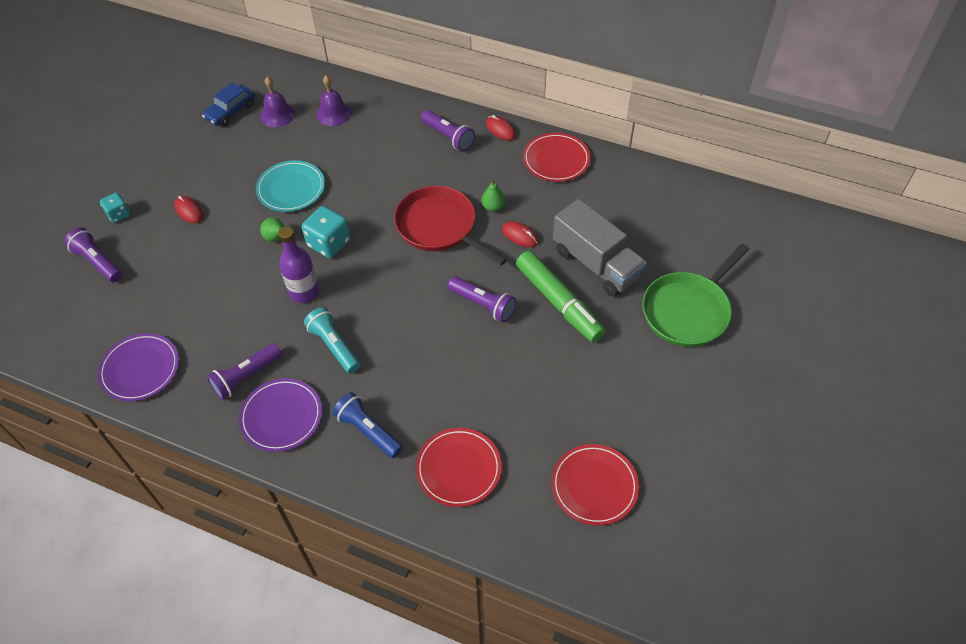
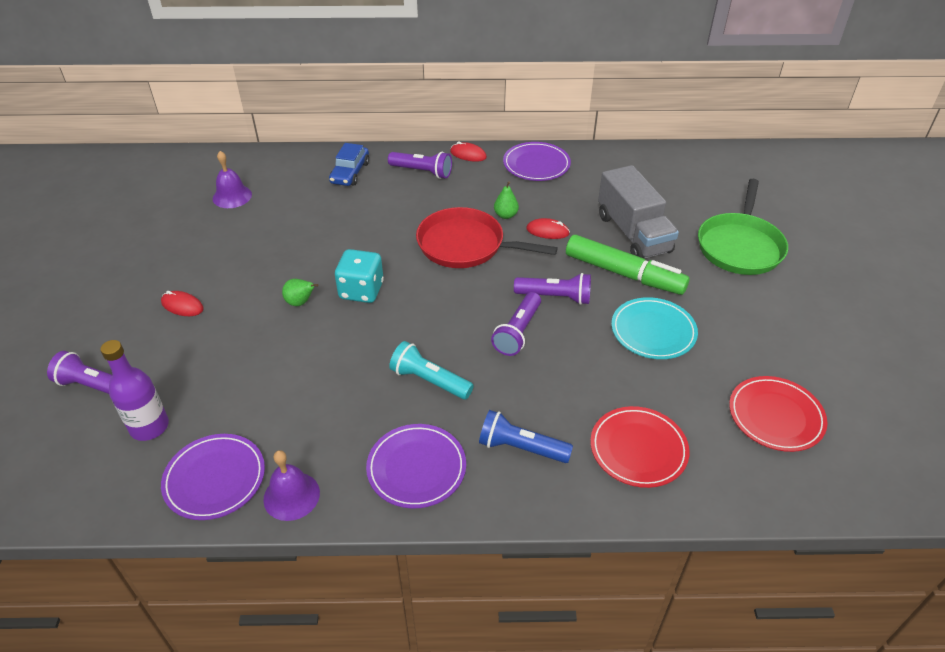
camera: 25 degrees left, 10 degrees down
(119, 214) = (96, 332): turquoise dice -> none
(231, 111) = (177, 206): blue car -> blue car (350, 173)
(246, 377) = (350, 443): purple flashlight -> purple flashlight (518, 332)
(291, 188) = (288, 255): turquoise plate -> turquoise plate (653, 331)
(304, 292) = (363, 342): purple bottle -> purple bottle (149, 427)
(333, 113) = (292, 181): purple bell -> purple bell (291, 496)
(556, 160) = (536, 164): red plate -> purple plate
(596, 264) = (633, 233): grey truck -> grey truck turned 45 degrees clockwise

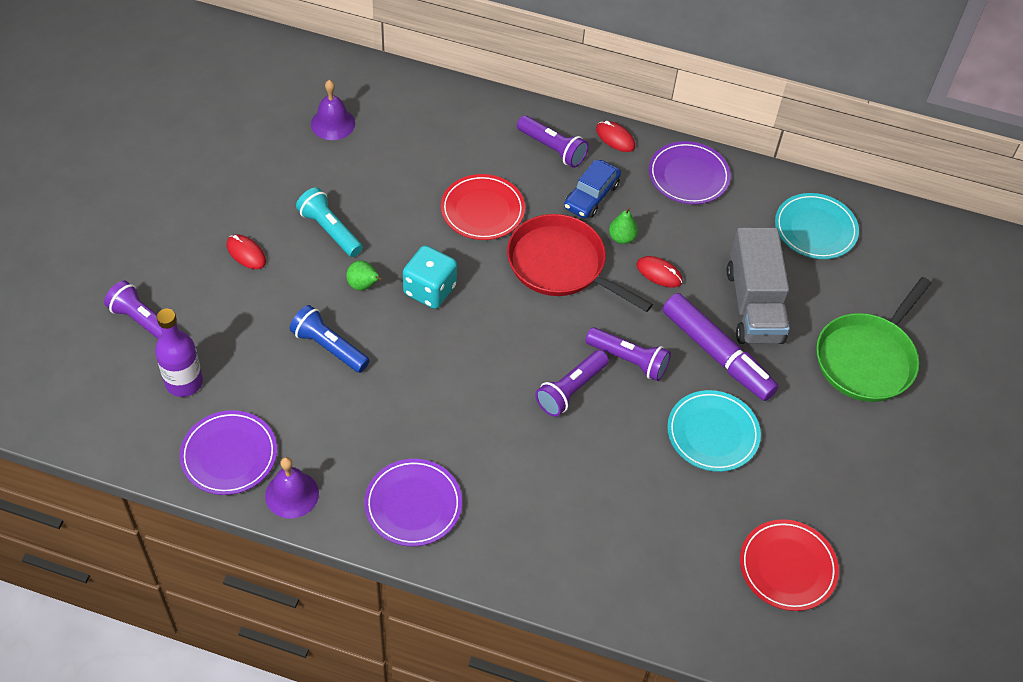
camera: 15 degrees right, 10 degrees up
(350, 173) = (471, 126): blue car -> blue car (591, 196)
(429, 380) = (460, 417): turquoise flashlight -> turquoise flashlight (330, 230)
(521, 448) = (519, 517): blue flashlight -> blue flashlight (329, 347)
(623, 273) = (717, 354): green marker -> purple marker
(638, 449) = (631, 555): red plate -> red plate (482, 210)
(649, 174) = (815, 229): none -> turquoise plate

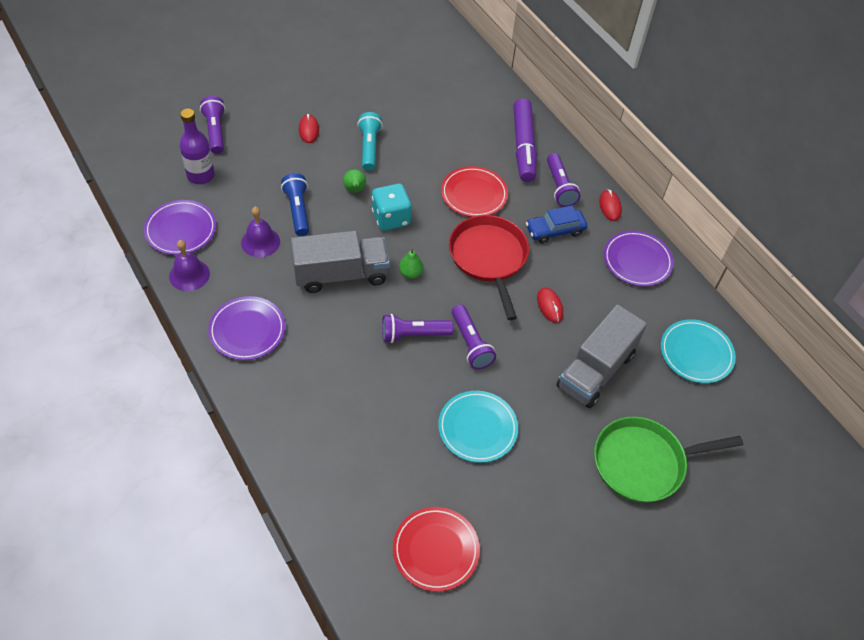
camera: 40 degrees right, 0 degrees up
(333, 123) = (436, 91): purple bell -> purple bell (260, 242)
(442, 381) = (341, 274): none -> grey truck
(621, 238) = (547, 268): green pear -> green pear (410, 273)
(717, 354) = (535, 382): purple marker -> purple marker (523, 146)

